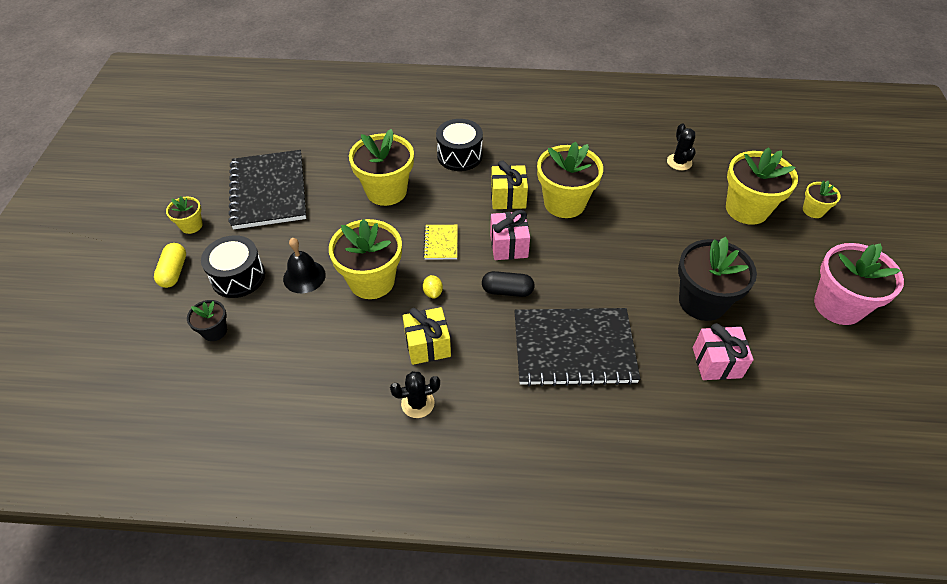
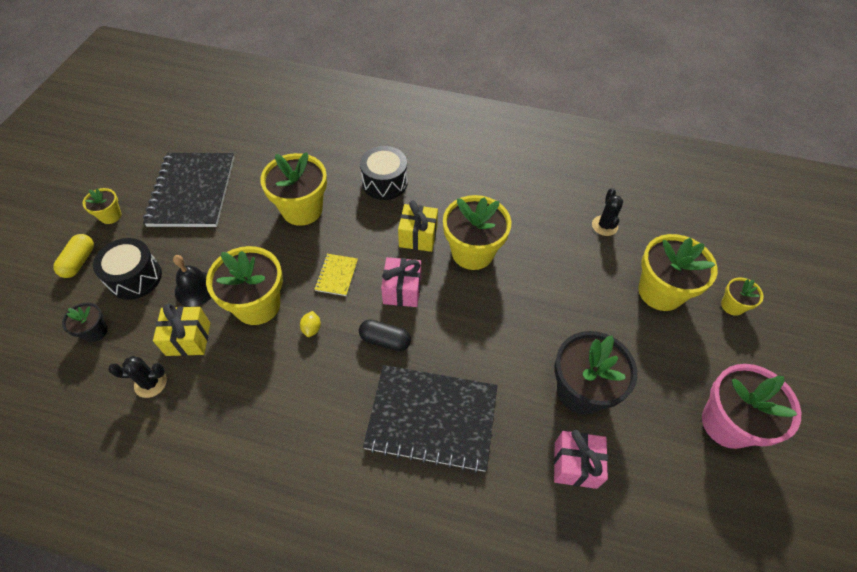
camera: 10 degrees right, 5 degrees up
(417, 403) = (258, 449): black cactus -> black cactus (150, 383)
(427, 345) = (288, 386): yellow gift -> yellow gift (188, 339)

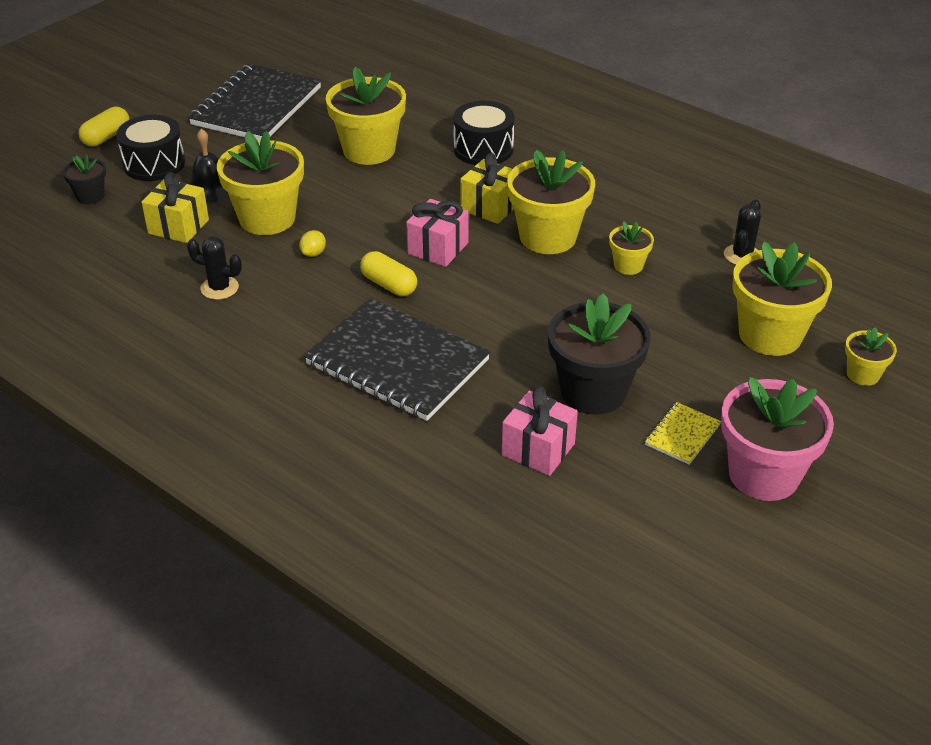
camera: 25 degrees right, 15 degrees down
(110, 216) = (159, 107): yellow flower pot -> yellow flower pot (628, 265)
(150, 383) = (120, 250): black cactus -> black cactus (219, 288)
(336, 275) = (371, 216): yellow notebook -> yellow notebook (682, 435)
(385, 340) = (389, 285): black capsule -> yellow capsule

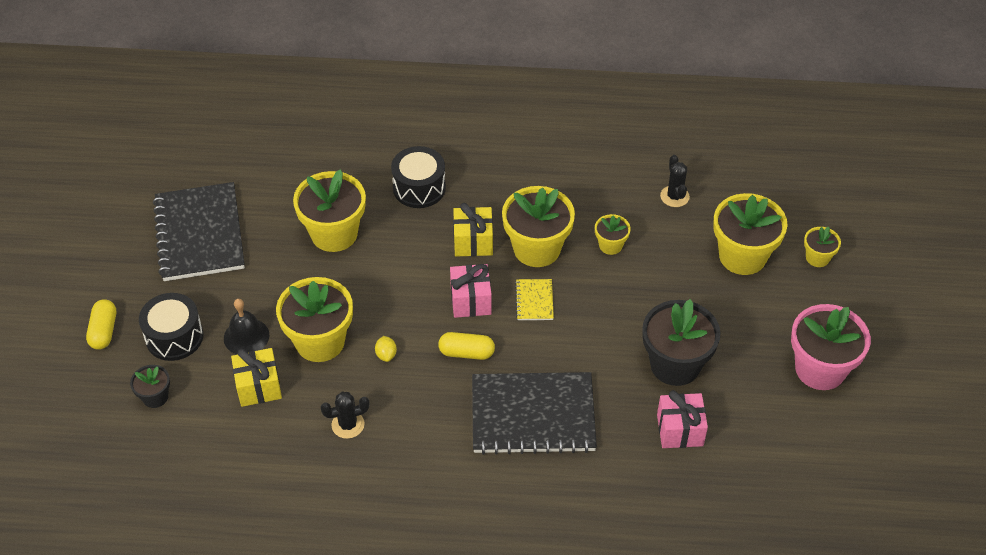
camera: 35 degrees left, 10 degrees up
(682, 435) = (753, 367): yellow notebook -> yellow notebook (534, 301)

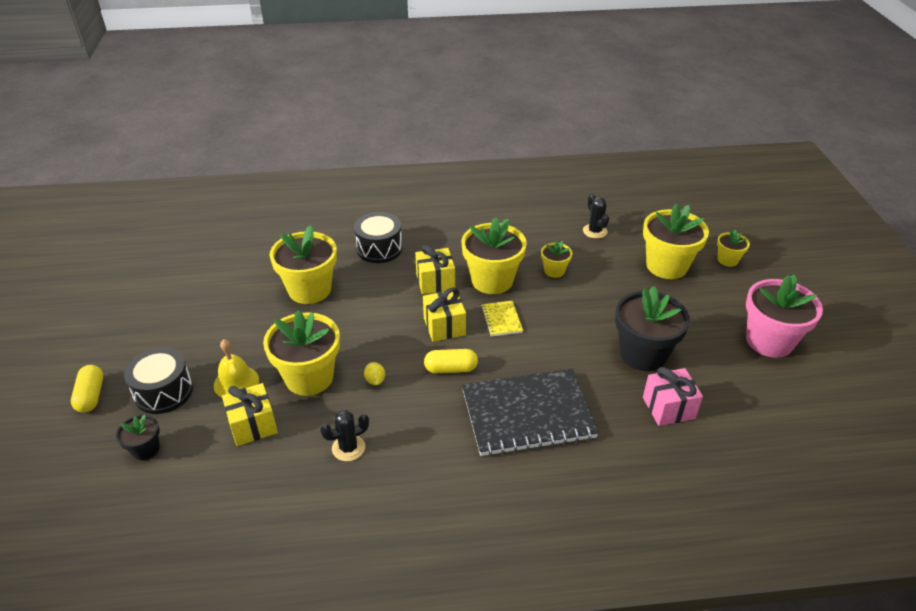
camera: 10 degrees left, 10 degrees down
(199, 234) = (184, 304): black notebook -> none
(246, 336) = (236, 382): black bell -> yellow bell
(471, 300) = (444, 326): pink gift -> yellow gift

